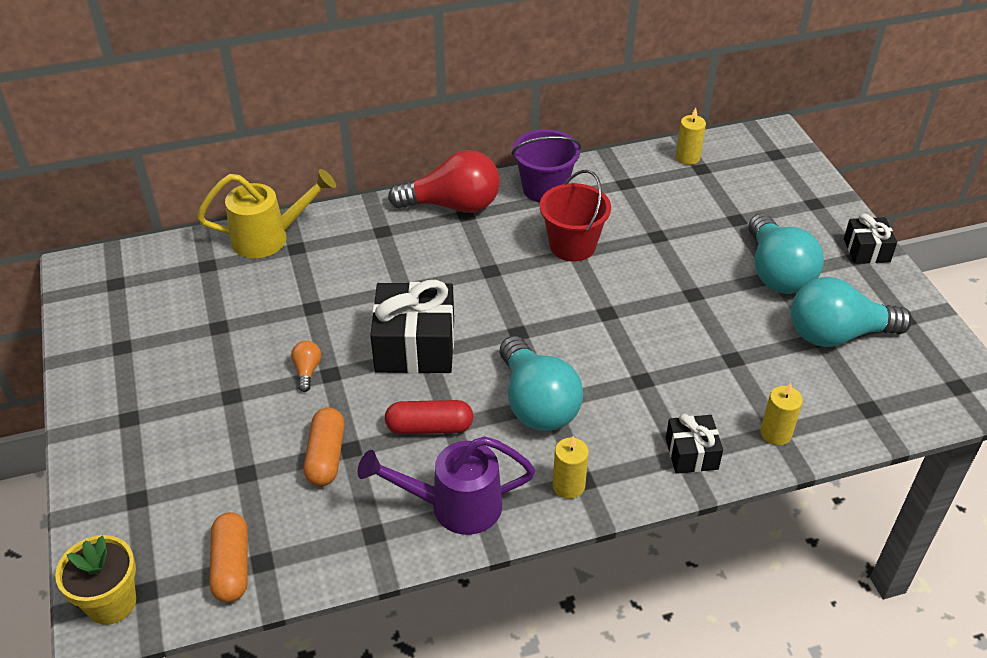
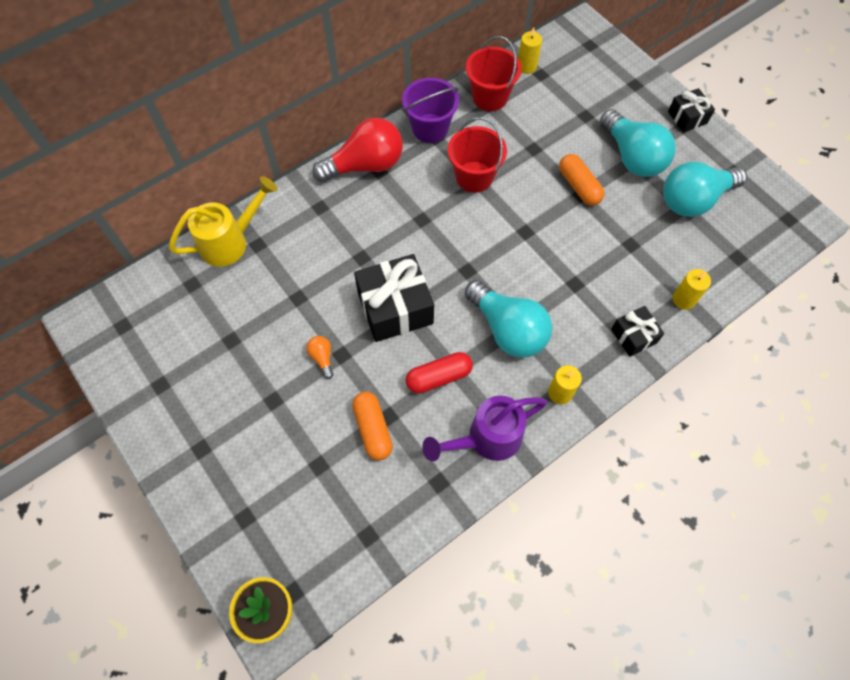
camera: 20 degrees left, 20 degrees up
(232, 566) = (347, 548): orange capsule -> orange capsule (579, 186)
(629, 176) = (490, 97): none -> red bucket

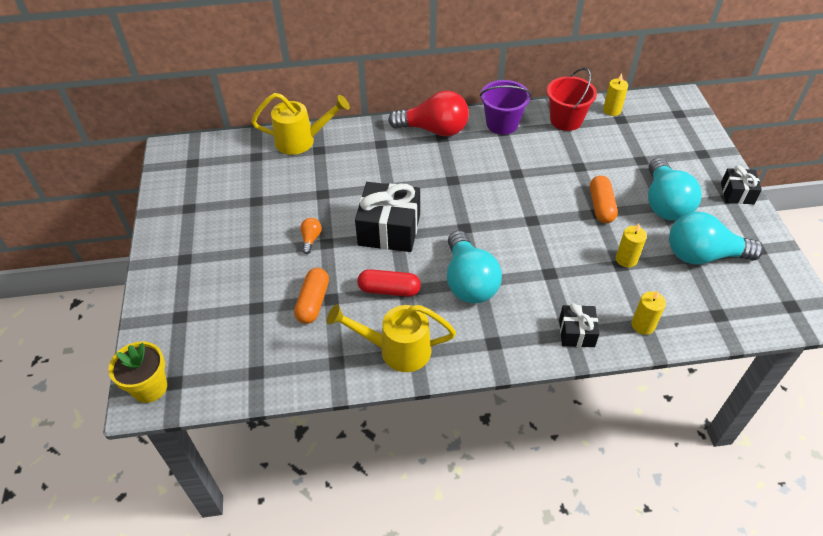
camera: 30 degrees right, 15 degrees down
(474, 177) = (515, 168): red bucket -> none
(487, 438) = (397, 350): purple watering can -> yellow watering can
(560, 393) = (481, 345): yellow candle -> yellow candle (626, 259)

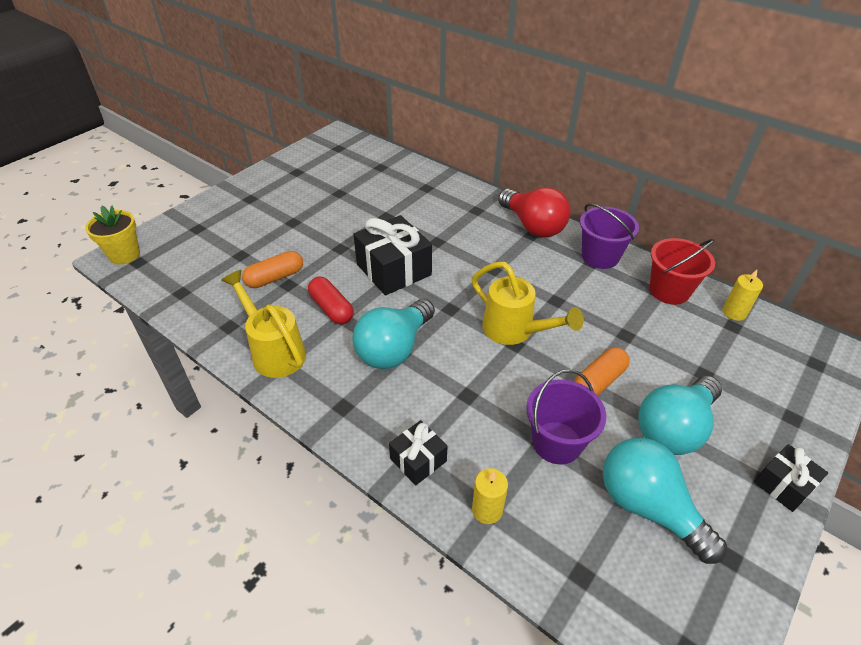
camera: 45 degrees right, 5 degrees down
(301, 141) = (423, 175): yellow watering can -> yellow watering can (514, 331)
(311, 239) = (334, 238): orange light bulb -> none
(626, 259) = (557, 442): yellow candle -> purple bucket

